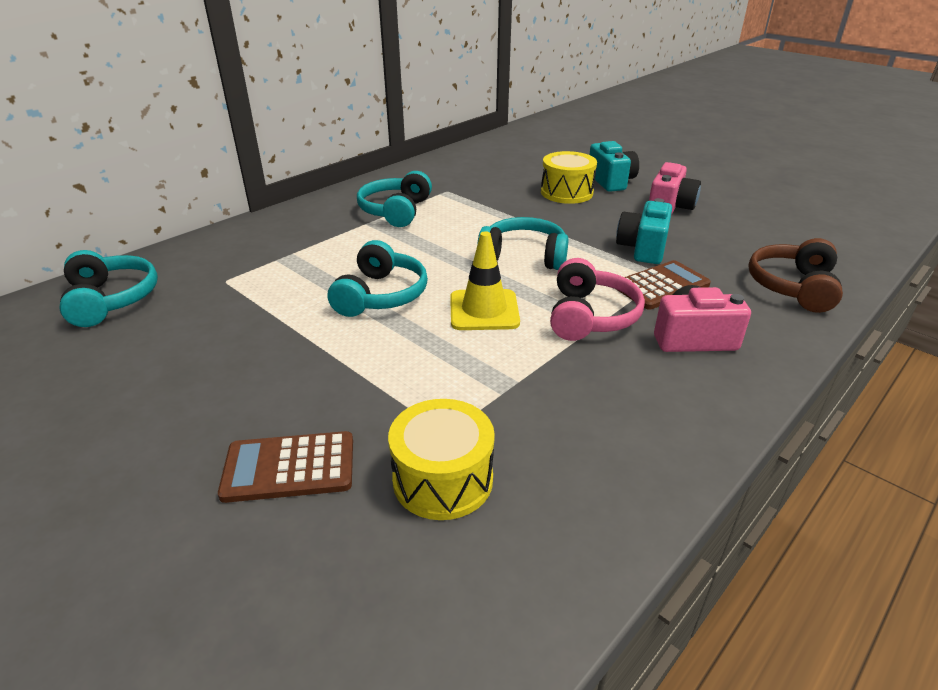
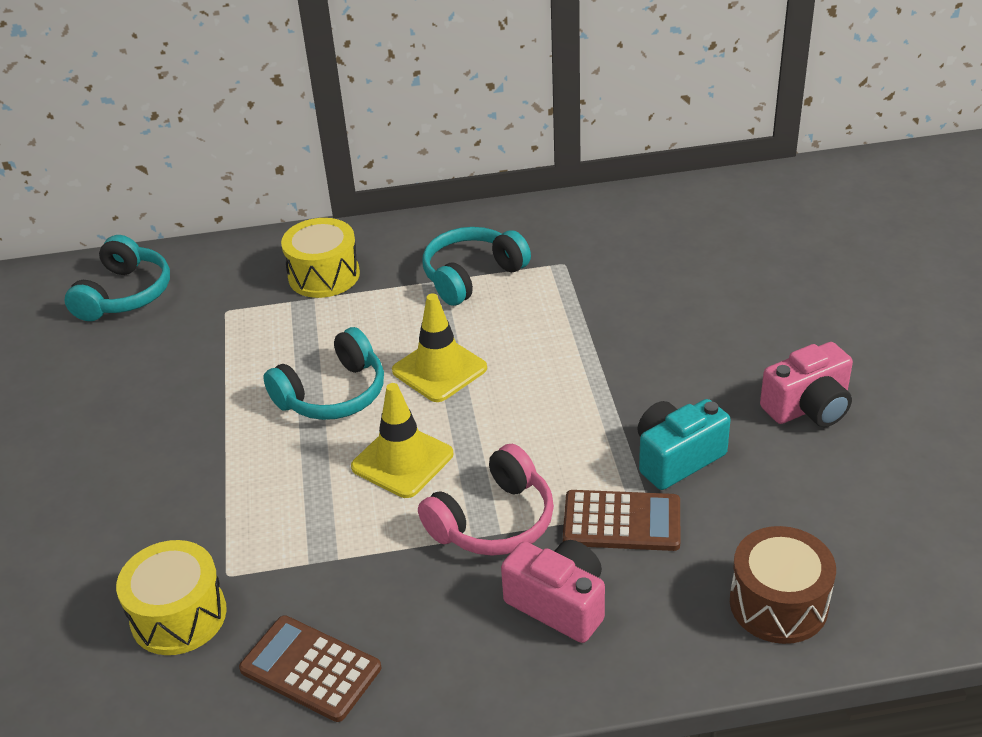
camera: 40 degrees right, 5 degrees up
(289, 467) = (95, 541): brown calculator -> brown calculator (310, 669)
(440, 258) = (439, 369): none -> yellow traffic cone
(524, 256) = (527, 407): turquoise headphones -> none
(566, 192) = (705, 325): yellow drum -> yellow drum (324, 275)
(611, 181) = (792, 328): turquoise camera -> none
(793, 287) = (778, 603): brown headphones -> brown drum

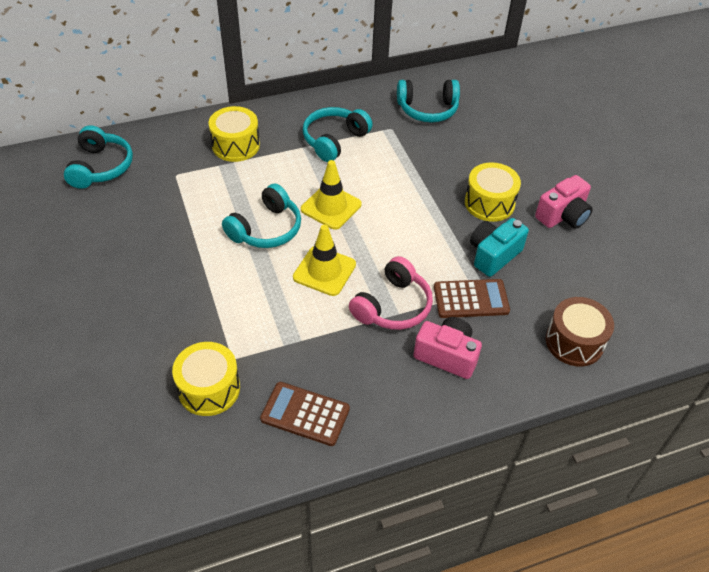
camera: 15 degrees left, 10 degrees up
(629, 239) = (427, 109): none -> turquoise headphones
(691, 380) = (489, 203): none -> yellow drum

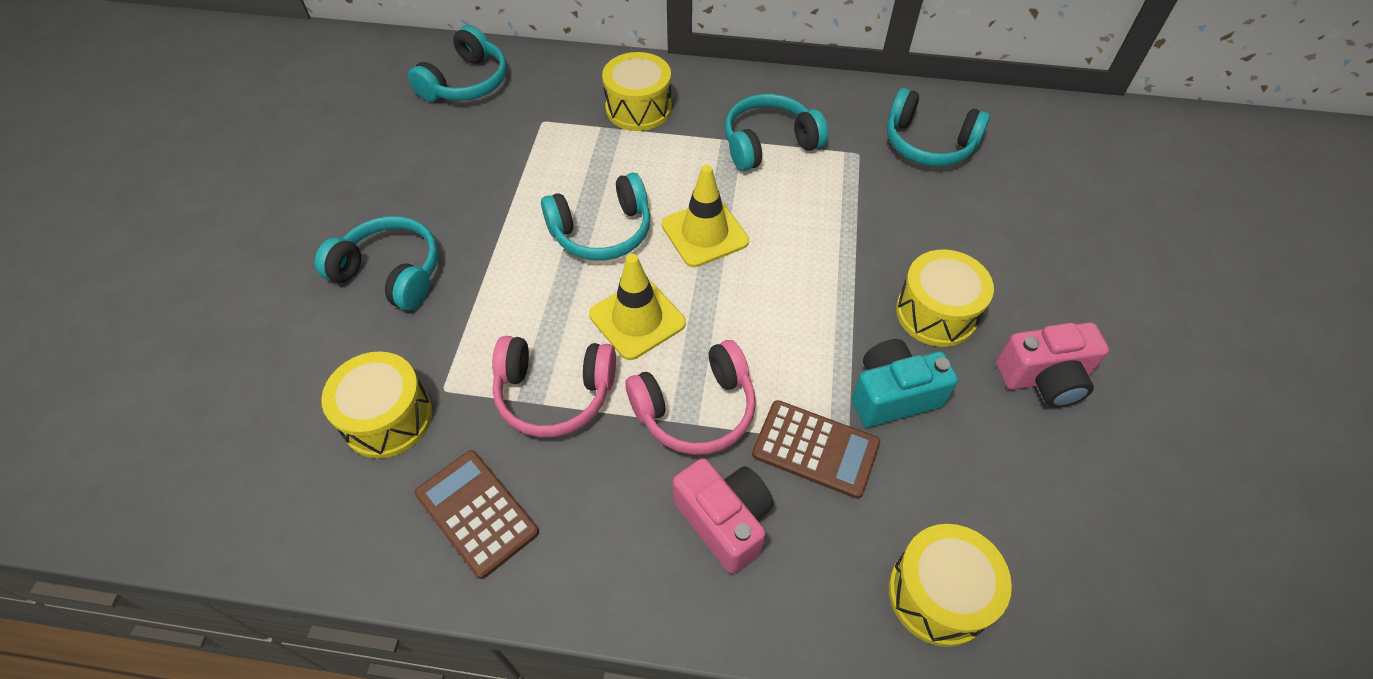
camera: 30 degrees right, 5 degrees up
(143, 306) = (391, 273): none -> turquoise headphones
(304, 332) = (554, 393): none -> pink headphones
(574, 342) = (938, 594): brown drum -> yellow drum

